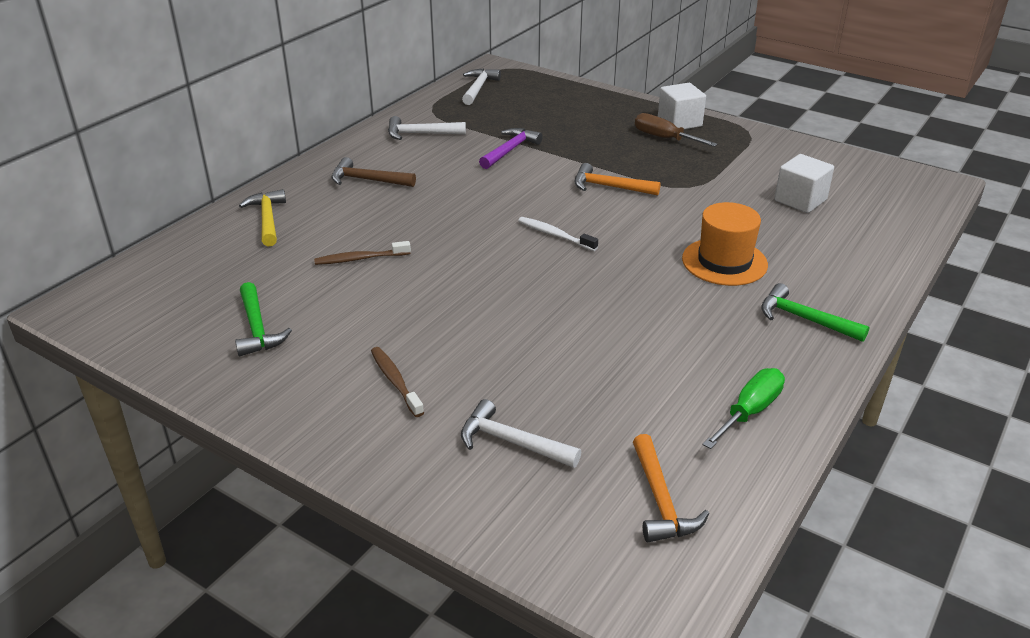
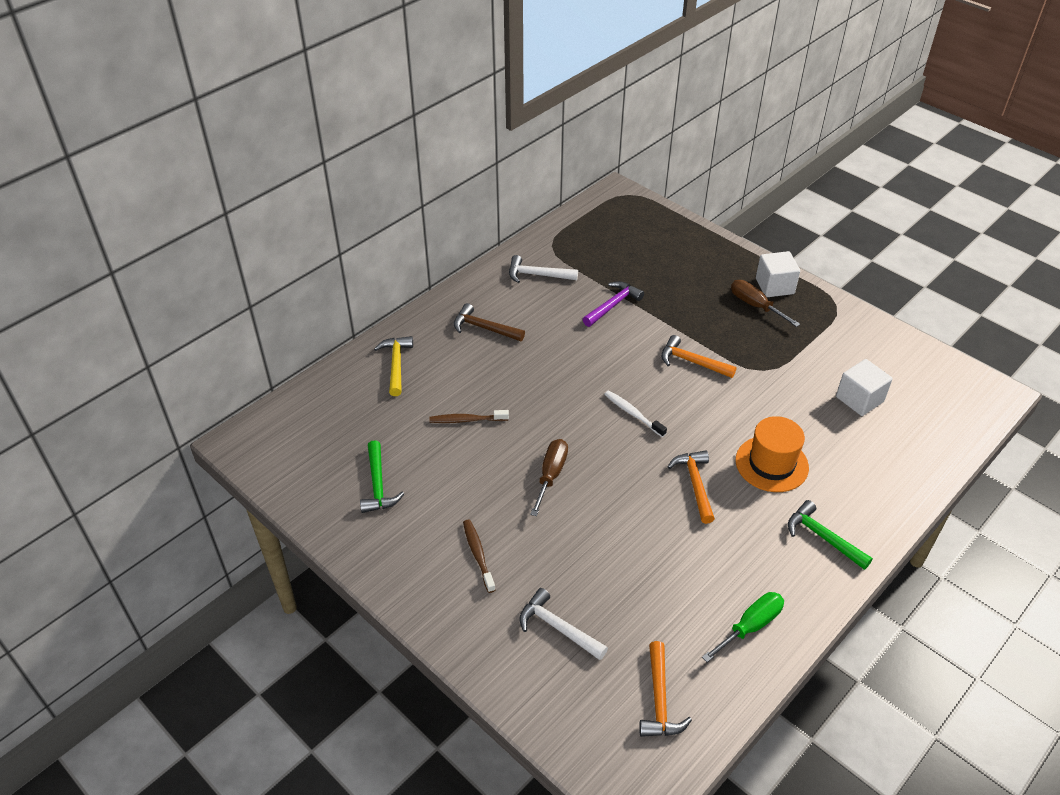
camera: 10 degrees right, 10 degrees up
(471, 297) = (551, 475): none -> brown screwdriver
(478, 88) = (598, 219): white hammer -> none
(643, 288) = (695, 484): none -> orange hammer

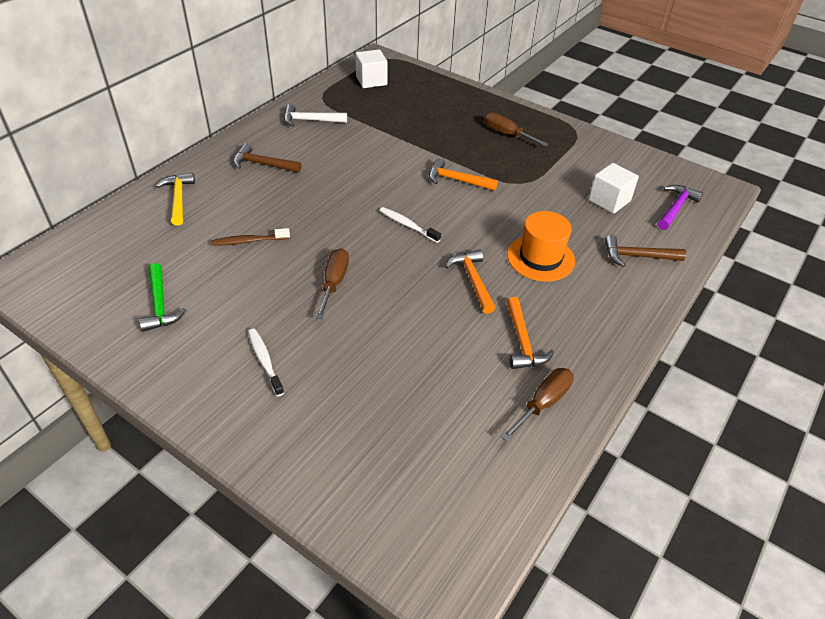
camera: 10 degrees left, 0 degrees up
(478, 554) = (265, 361): brown toothbrush -> white toothbrush
(557, 627) = (351, 423): white hammer -> none
(613, 305) = (381, 140): purple hammer -> purple hammer (676, 208)
(659, 700) = (462, 485): orange hammer -> orange hammer (522, 342)
(750, 626) = (543, 403): green screwdriver -> brown screwdriver
(774, 286) = (521, 119): white cube -> white cube (371, 81)
(822, 537) = (597, 316): green hammer -> none
(878, 470) = (637, 256): none -> brown hammer

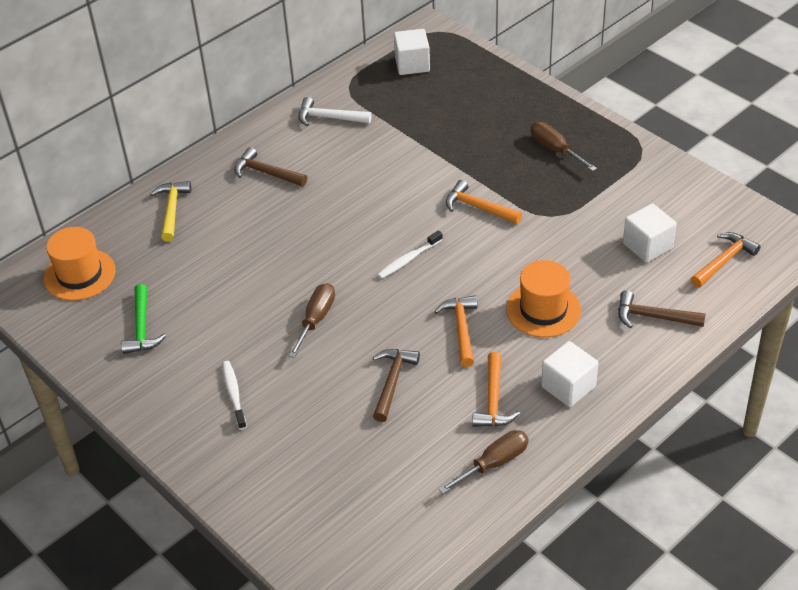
camera: 15 degrees right, 0 degrees up
(91, 260) = (79, 274): none -> orange hat
(249, 241) = (237, 265): brown toothbrush -> none
(407, 225) = (408, 259): white toothbrush -> white toothbrush turned 90 degrees counterclockwise
(421, 334) = (392, 382): none -> brown hammer
(587, 323) = (568, 387): none -> white cube
(676, 208) = (724, 261): purple hammer -> orange hammer

